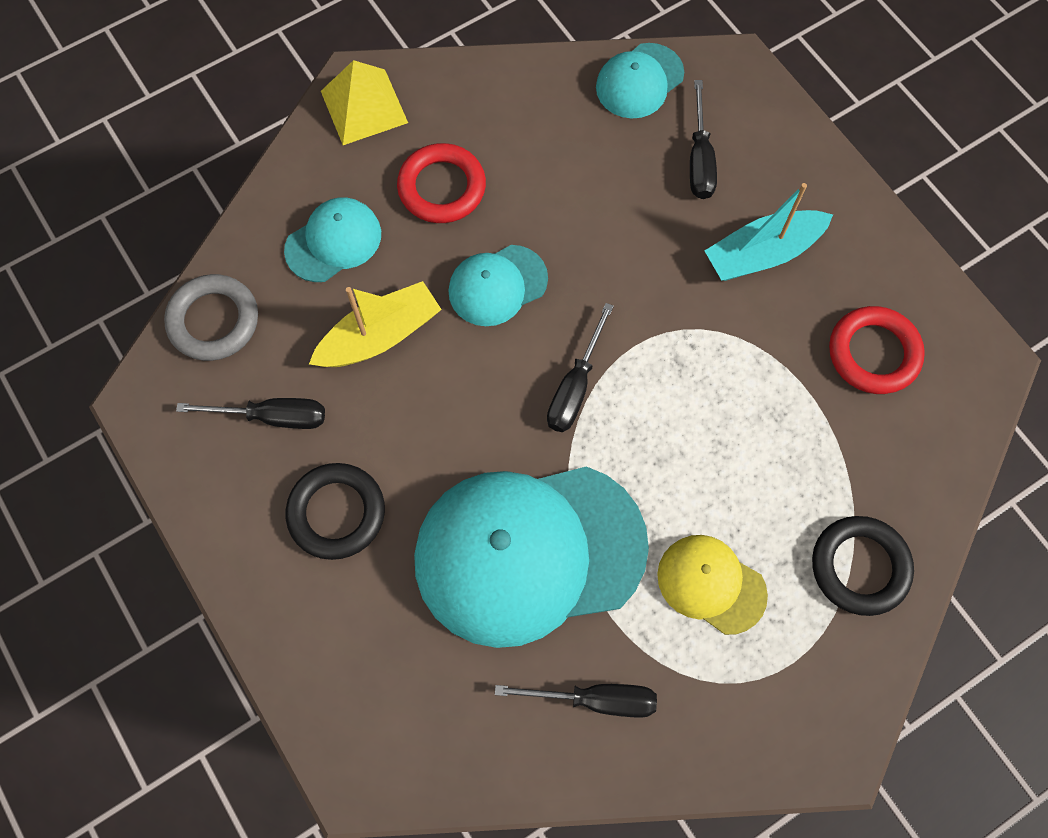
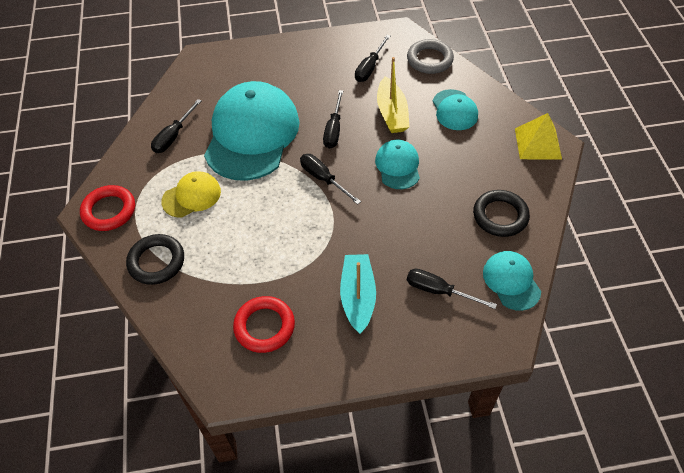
camera: 115 degrees right, 15 degrees down
(336, 513) = (311, 77): black ring -> black ring (500, 216)
(442, 187) = (470, 161): red ring -> red ring (109, 211)
(458, 416) = (334, 130): none -> black screwdriver

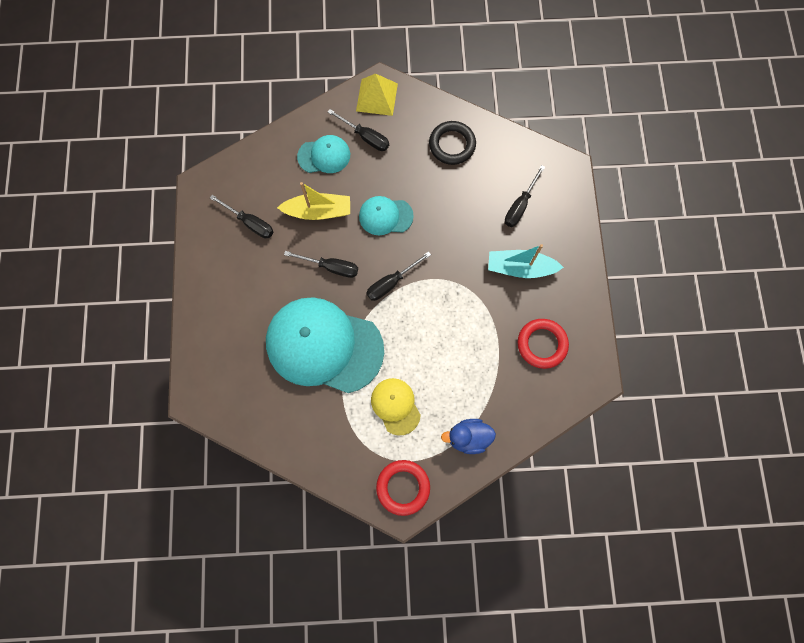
camera: 85 degrees left, 20 degrees up
(156, 262) = (468, 437): black ring -> blue duck
(173, 136) = (313, 425): black screwdriver -> black screwdriver (365, 137)
(429, 60) = (250, 165): grey ring -> none
(511, 281) = (516, 151): turquoise cap -> none

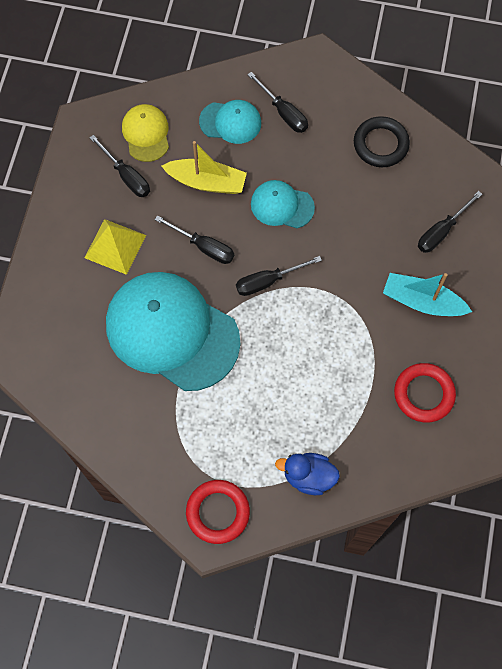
camera: 15 degrees right, 5 degrees down
(377, 97) = (309, 71): yellow pyramid -> yellow pyramid (115, 246)
(395, 406) = (234, 419): yellow cap -> yellow cap (146, 134)

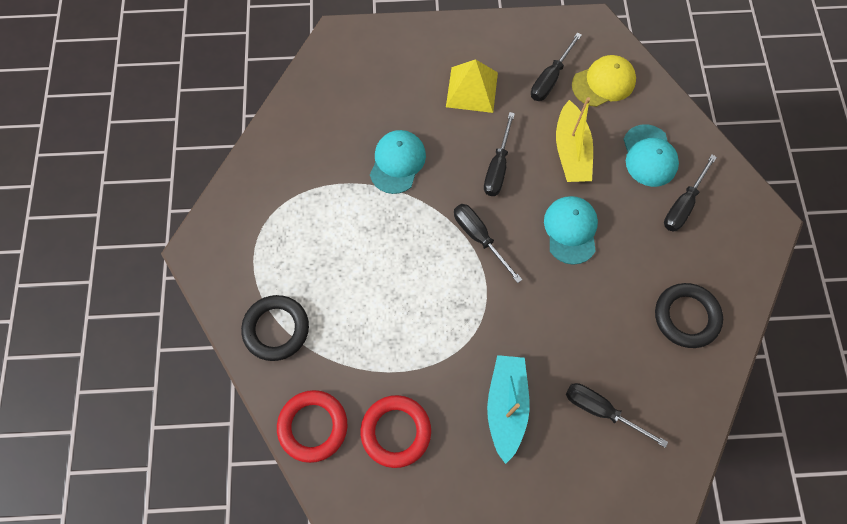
camera: 75 degrees right, 0 degrees up
(172, 332) = (397, 162): turquoise cap -> turquoise cap, size x0.48
(218, 512) = (223, 251): red ring -> red ring (313, 426)
(308, 476) = (276, 329): blue duck -> black ring

